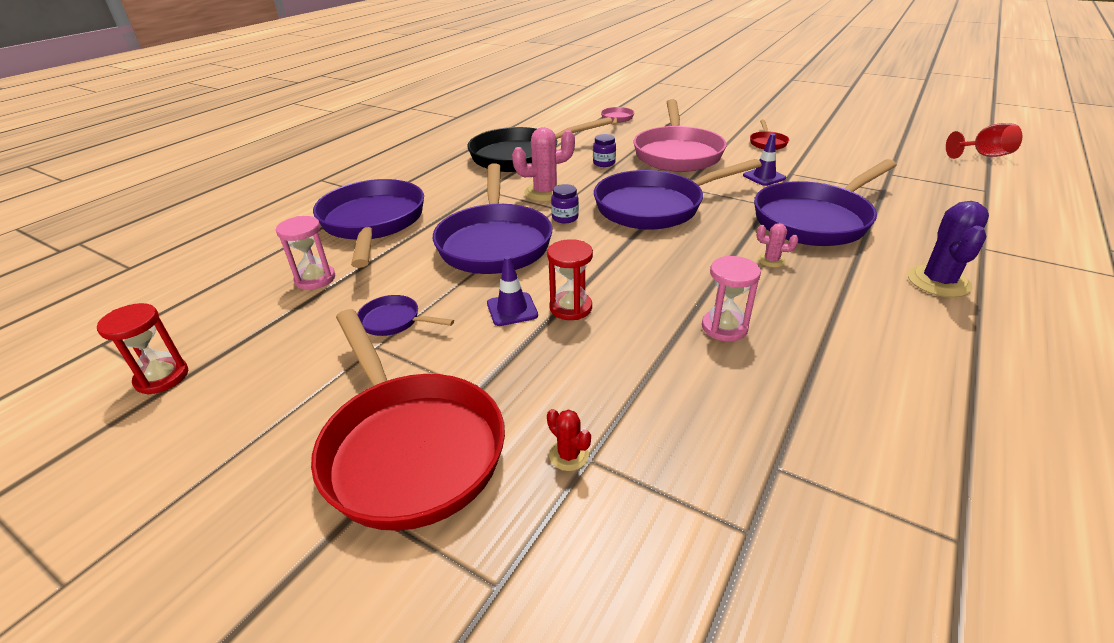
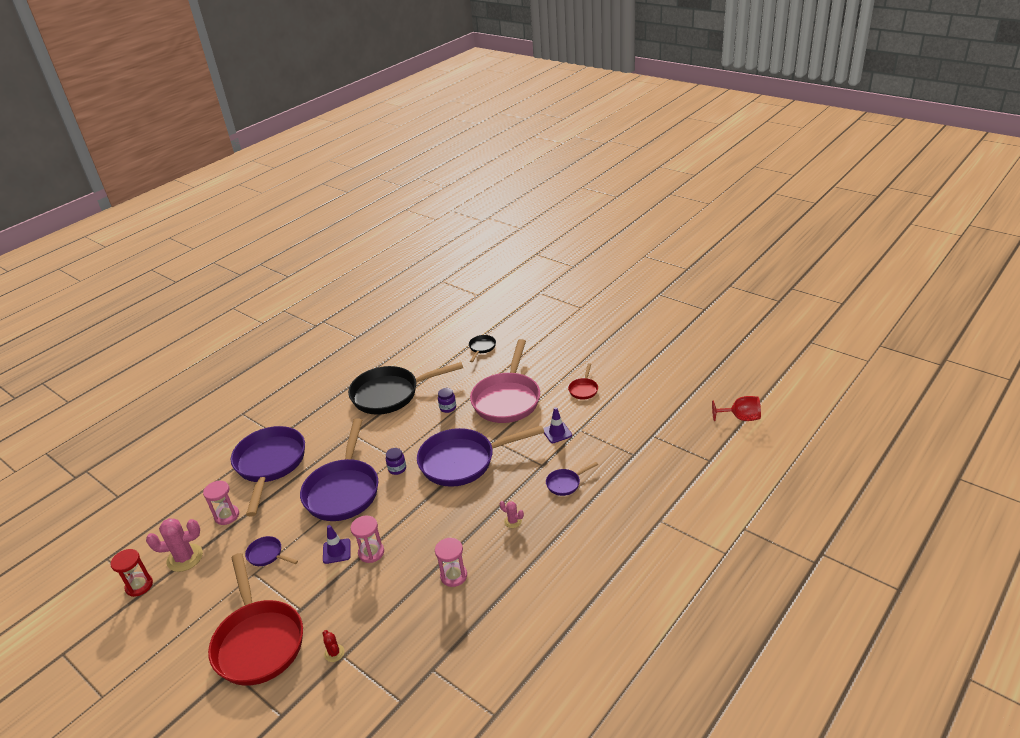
camera: 10 degrees right, 0 degrees up
(545, 193) = (393, 440): pink cactus -> pink cactus (185, 558)
(570, 308) = (371, 552): red hourglass -> pink hourglass
(617, 119) = (481, 348): pink pan -> black pan
(815, 220) = (565, 483): purple pan -> purple pan, size x0.43
(938, 282) = (606, 549): purple cactus -> none

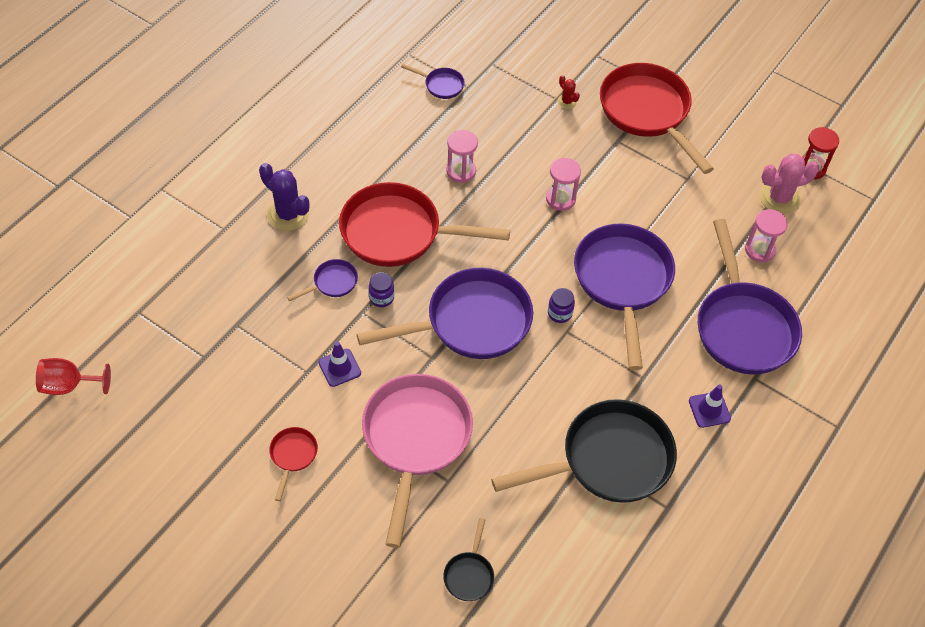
camera: 170 degrees right, 20 degrees up
(267, 555) = (682, 199): purple pan -> purple pan (441, 85)
(336, 551) = (602, 202): purple traffic cone -> purple traffic cone (709, 409)
(448, 408) = (508, 425): purple jar -> purple jar (381, 297)
(513, 521) = (398, 233): pink cactus -> red pan
(607, 534) = (288, 214): none -> purple cactus

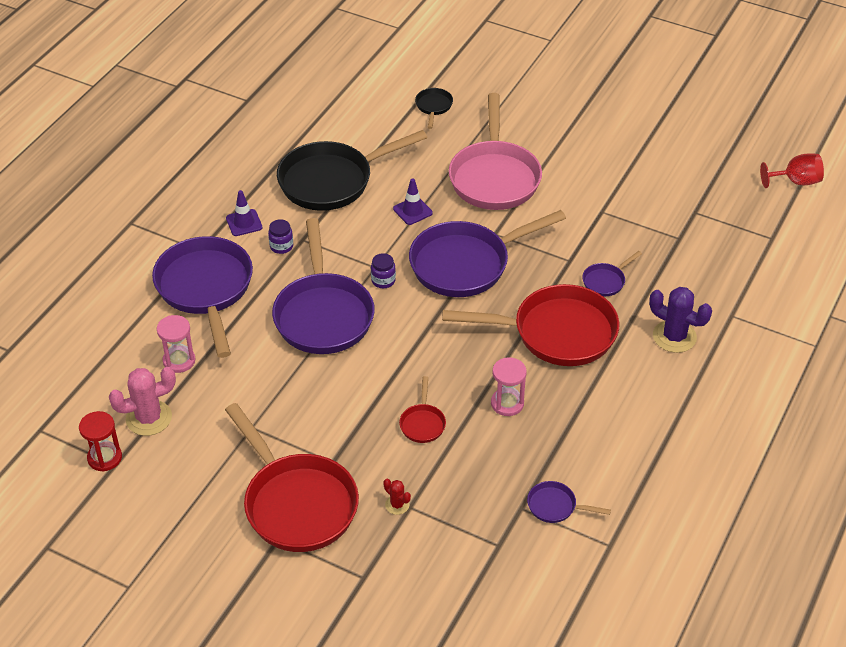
camera: 175 degrees right, 10 degrees down
(293, 456) = (590, 157): red pan -> red pan (422, 423)
(339, 368) = (574, 217): purple traffic cone -> purple traffic cone (412, 211)
(381, 297) = (555, 274): purple jar -> purple jar (281, 246)
(560, 199) = (393, 387): pink hourglass -> none

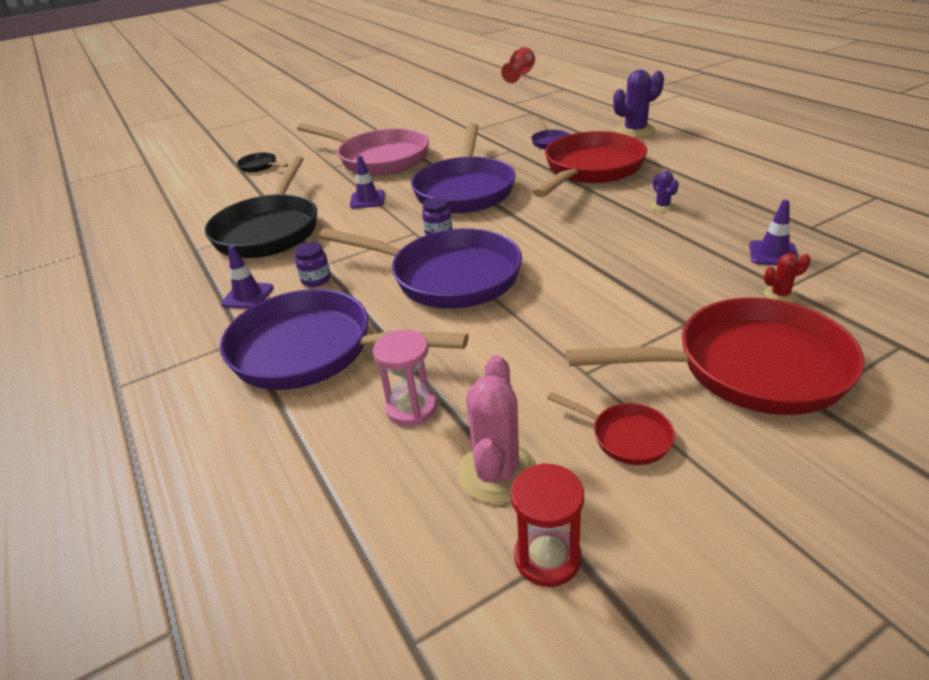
camera: 55 degrees left, 10 degrees down
(422, 423) = (660, 253): red pan -> red pan (625, 437)
(459, 491) = (773, 254): none -> purple traffic cone
(507, 403) = (662, 206): pink hourglass -> purple cactus
(555, 506) = (815, 210): purple pan -> none

